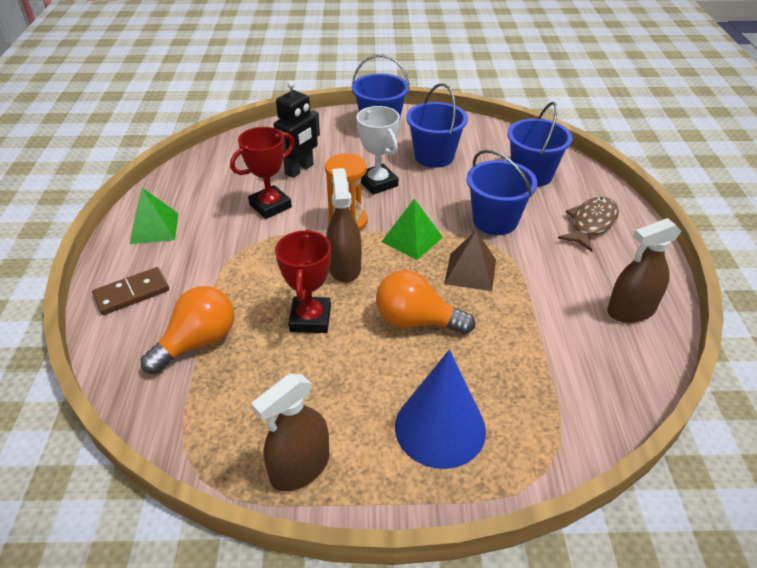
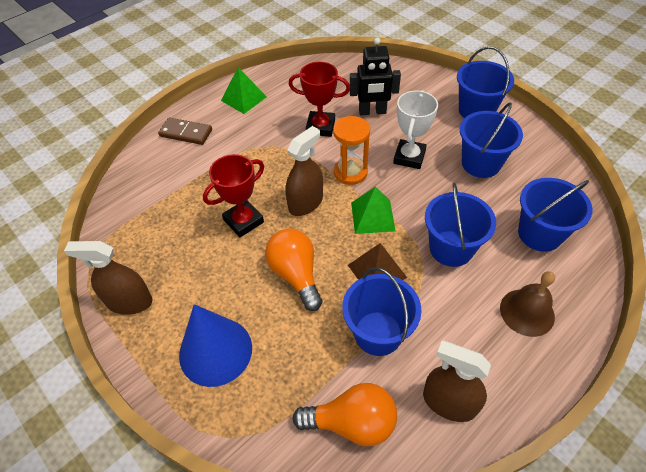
camera: 50 degrees right, 10 degrees up
(198, 342) = (177, 188): orange light bulb -> orange light bulb (352, 423)
(531, 309) = (378, 333): none -> blue bucket
(591, 224) = (527, 312): brown fish -> brown bell

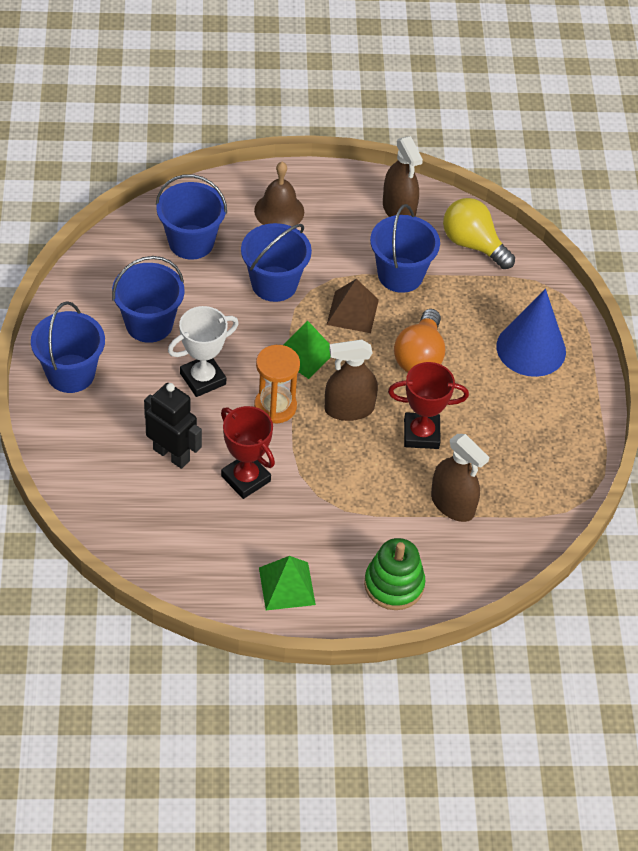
camera: 145 degrees left, 0 degrees up
(129, 302) = (574, 434): brown spray bottle -> brown spray bottle (452, 504)
(186, 133) = (394, 584): brown domino -> green stacking toy
(352, 423) = (473, 244): orange light bulb -> yellow light bulb

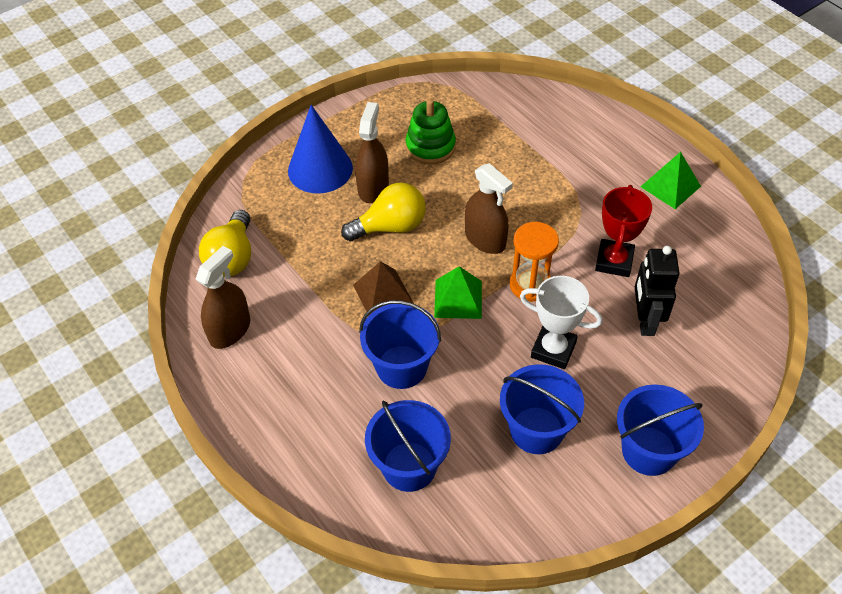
camera: 120 degrees left, 0 degrees up
(279, 211) = (306, 421): brown bell -> none
(394, 584) = (605, 136): green stacking toy -> green stacking toy (430, 147)
(400, 275) = (311, 286): blue bucket -> none
(419, 356) = (390, 227): orange light bulb -> yellow light bulb
(421, 434) = (465, 187): red trophy -> none
(452, 504) = (508, 140): brown spray bottle -> brown spray bottle (373, 188)

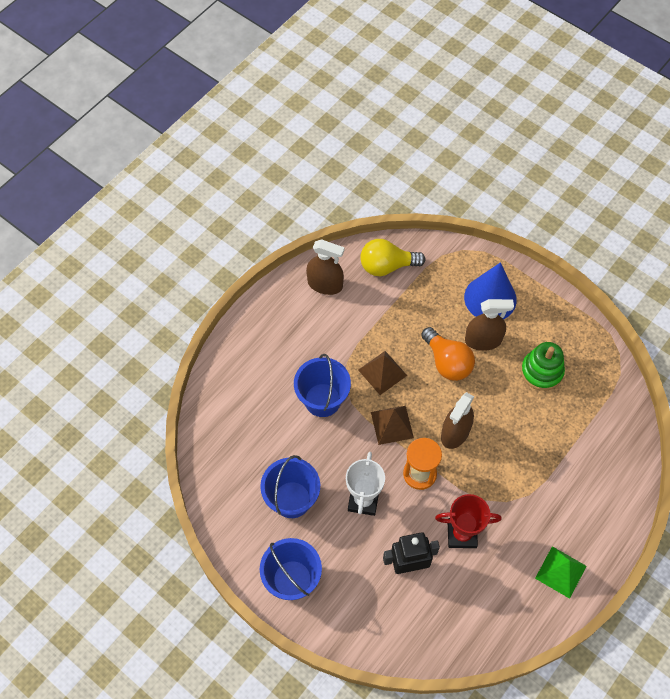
camera: 75 degrees right, 10 degrees up
(390, 227) = (447, 362): yellow light bulb -> orange light bulb
(409, 466) = (246, 423): blue bucket -> none
(458, 299) = (392, 425): green pyramid -> brown pyramid

